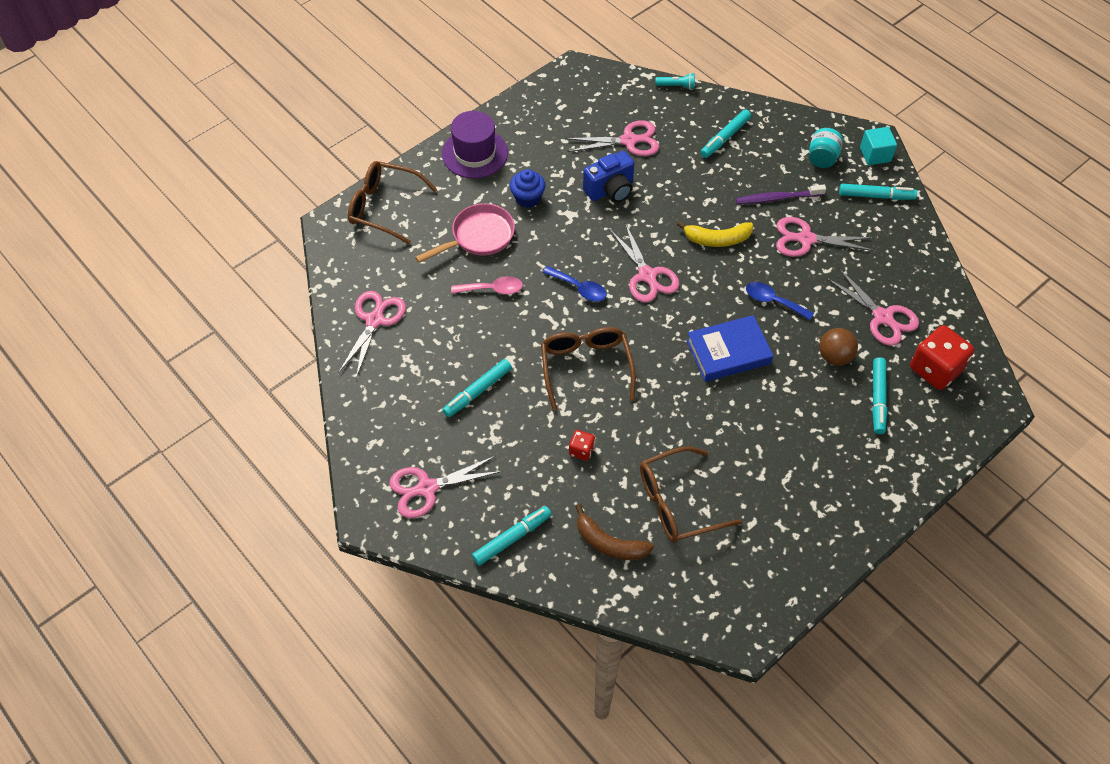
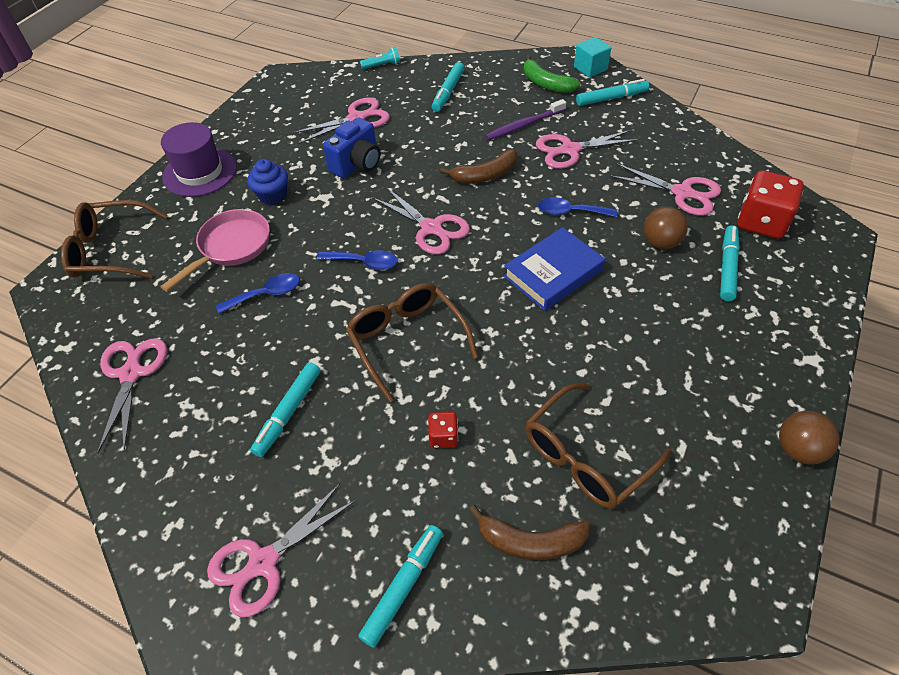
camera: 20 degrees left, 5 degrees down
(493, 289) = (266, 294): pink spoon -> blue spoon
(717, 239) = (485, 175): yellow banana -> brown banana
(822, 158) = (545, 83): turquoise jar -> green banana
(838, 557) = (798, 449): none -> brown ball
(878, 399) = (727, 267): turquoise marker -> turquoise marker turned 150 degrees counterclockwise

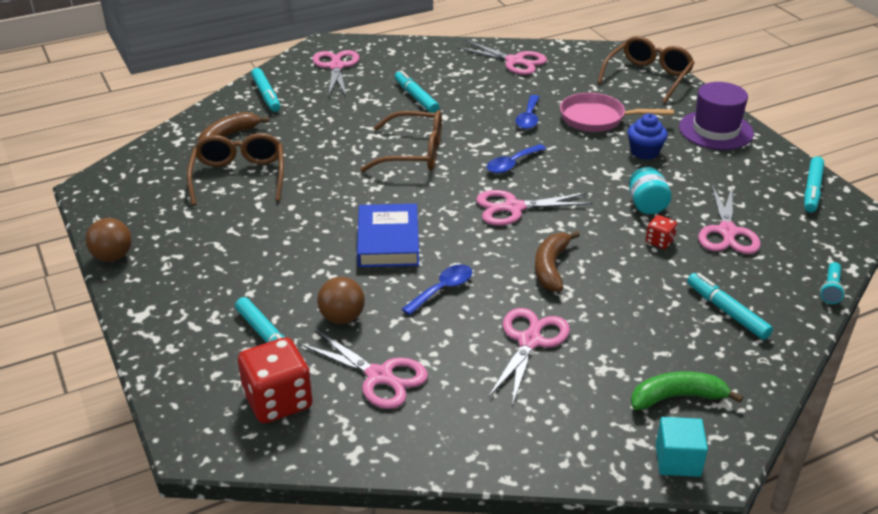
camera: 125 degrees right, 15 degrees down
(231, 247) = (597, 119): pink pan -> pink pan turned 120 degrees clockwise
(357, 164) = (646, 205): blue camera -> turquoise jar
(443, 437) = (325, 137): red dice -> red dice (659, 241)
(524, 125) = (607, 333): purple toothbrush -> none
(611, 98) = (591, 435): turquoise marker -> turquoise marker (812, 190)
(682, 193) = (379, 376): pink scissors -> pink scissors turned 120 degrees counterclockwise

